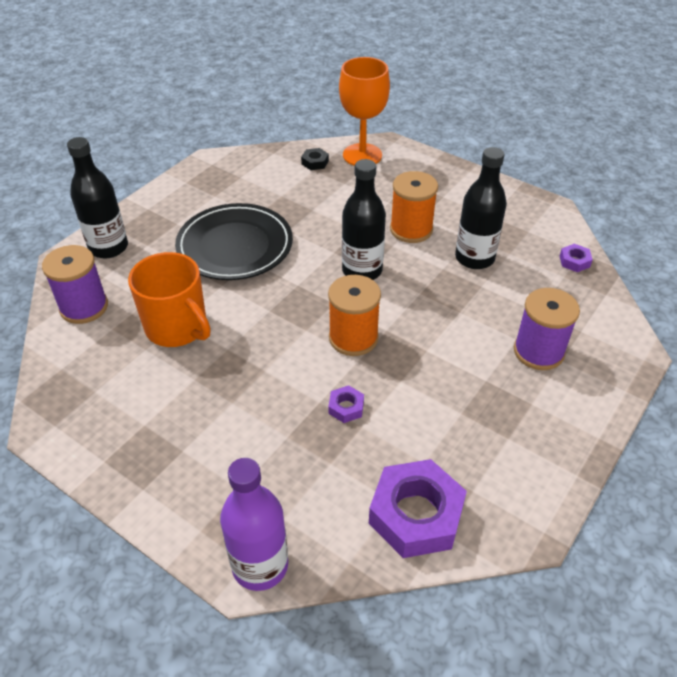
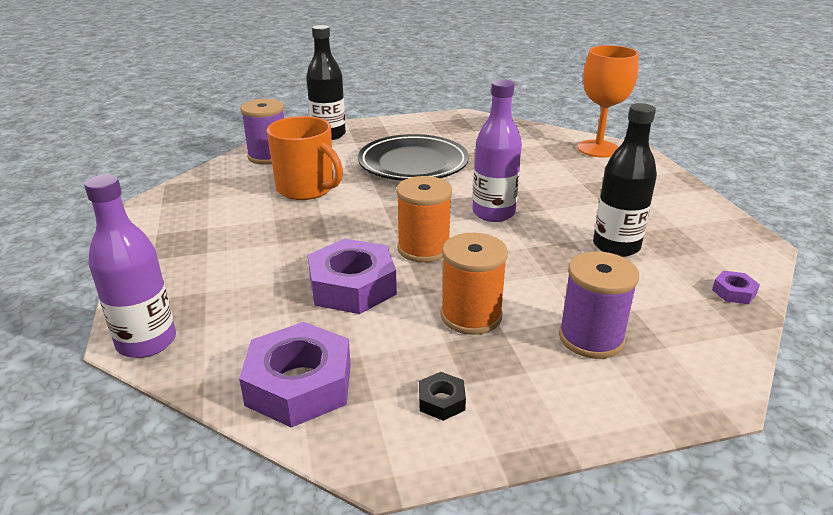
camera: 40 degrees right, 15 degrees down
(177, 328) = (307, 189): orange mug -> orange mug turned 45 degrees counterclockwise
(315, 162) = (548, 140): black nut -> black nut (441, 401)
(346, 407) = (352, 286): purple nut -> purple nut, size x2.26
(362, 270) = (493, 213): black bottle -> purple bottle
(411, 229) = (577, 206): orange spool -> orange spool (471, 316)

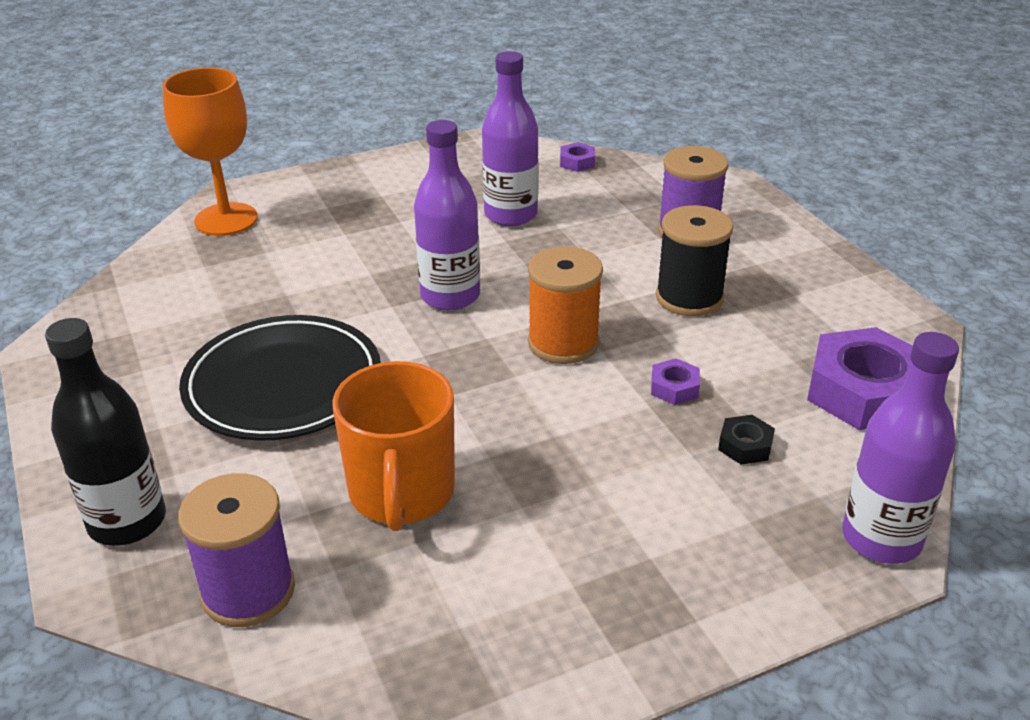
camera: 100 degrees left, 5 degrees up
(307, 189) = (402, 493): orange mug -> orange mug turned 150 degrees clockwise
(352, 286) = (674, 387): purple nut -> purple nut, size x0.44
(441, 401) = (826, 304): black nut -> black nut (745, 446)
(471, 316) = (689, 298): orange spool -> black spool
(616, 246) = (511, 215): black bottle -> purple bottle

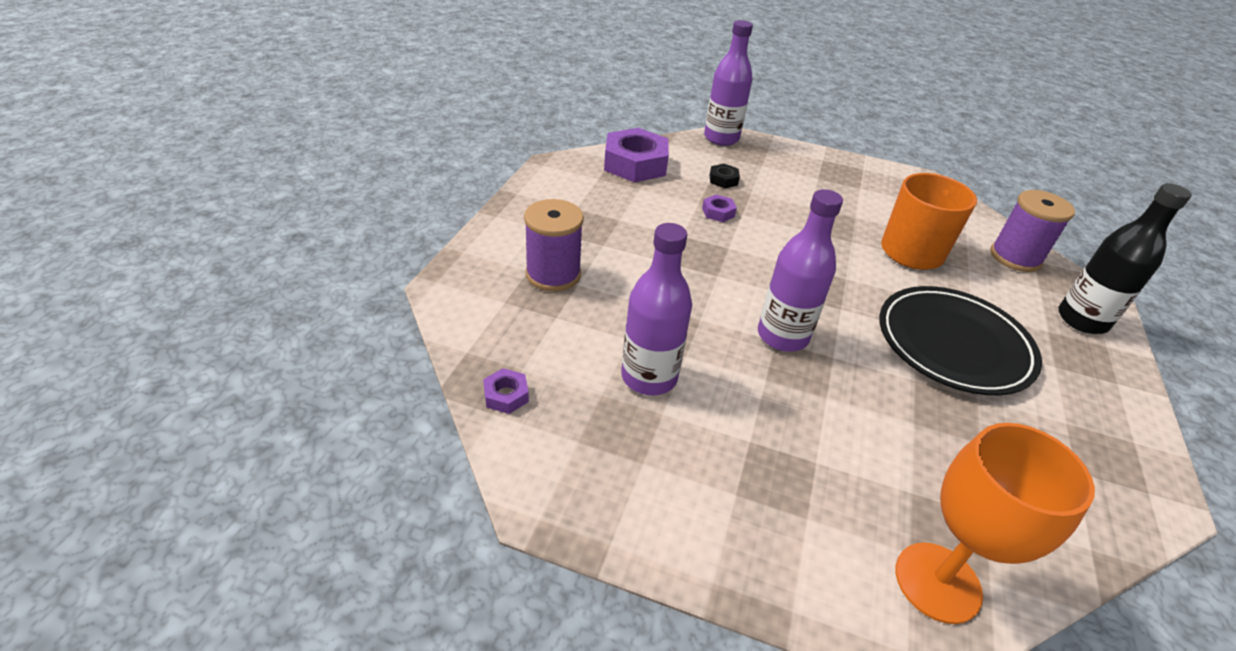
camera: 140 degrees left, 5 degrees up
(563, 343) = (745, 263): orange spool -> none
(689, 298) = (633, 240): black spool -> none

